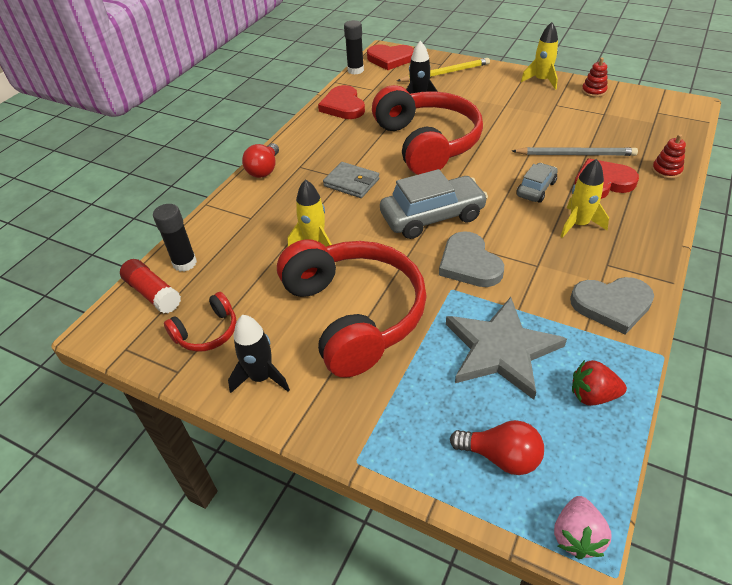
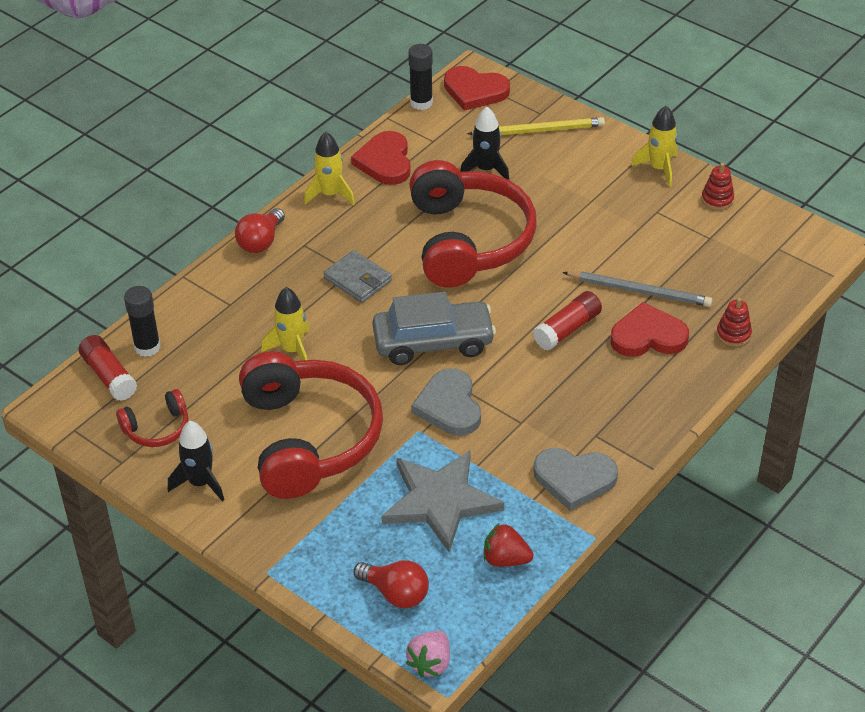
camera: 10 degrees right, 0 degrees up
(536, 189) = (567, 329): grey car -> red glue stick
(578, 224) = (591, 383): yellow rocket -> yellow rocket (330, 194)

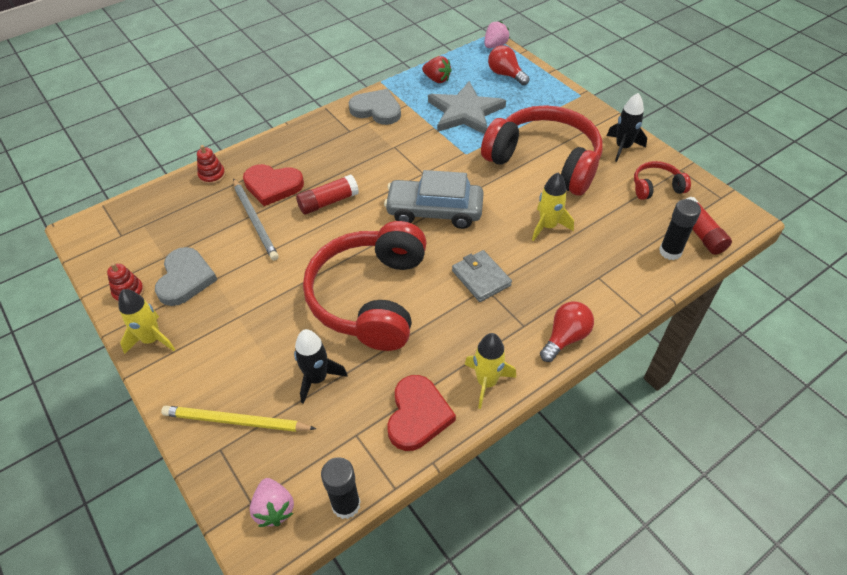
camera: 165 degrees left, 5 degrees up
(308, 438) = (544, 161): red headphones -> red headphones turned 120 degrees clockwise
(449, 406) = (439, 164): grey heart -> grey heart (185, 279)
(475, 91) = (274, 509): red heart -> pink strawberry
(640, 291) = (255, 221): grey pencil -> grey pencil turned 150 degrees counterclockwise

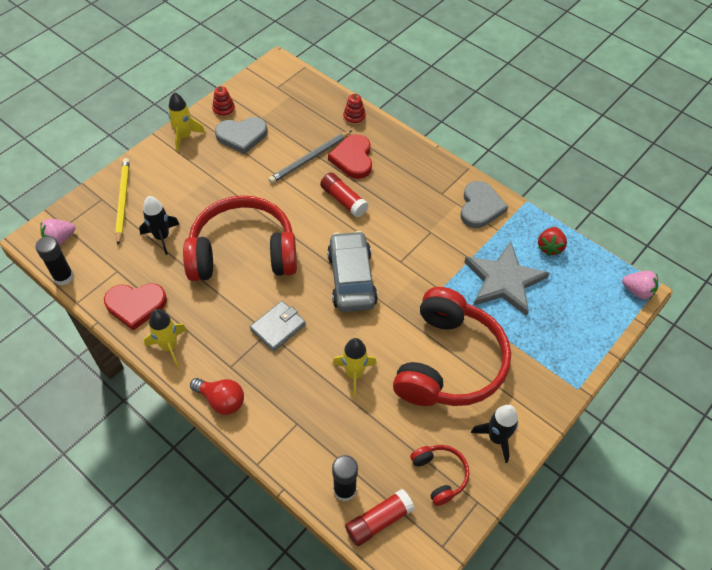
camera: 75 degrees right, 5 degrees up
(505, 74) = (585, 309): red light bulb -> none

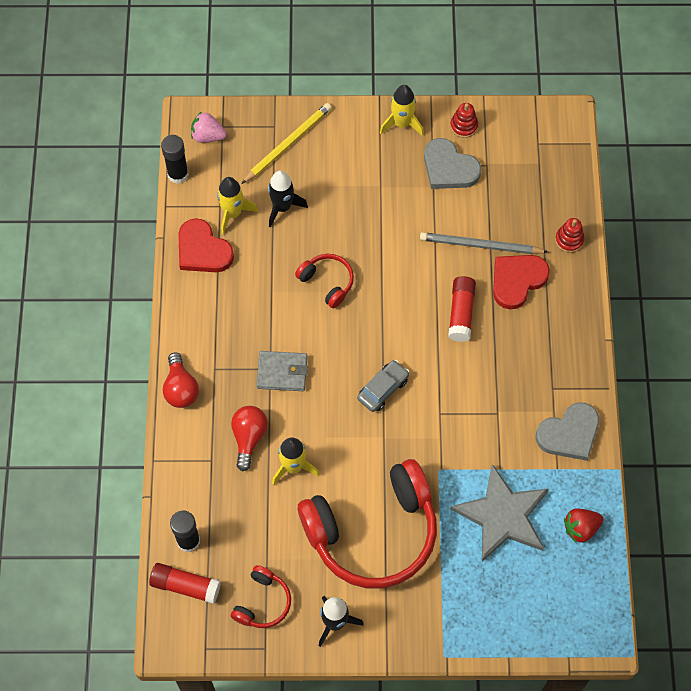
camera: 50 degrees right, 10 degrees up
(169, 346) = (190, 309): yellow rocket -> yellow rocket (233, 213)
(243, 253) = (327, 282): red headphones -> red headphones, size x0.45
(304, 385) = (249, 438): none -> red light bulb
(351, 279) = (383, 389): grey car -> grey car, size x0.56
(637, 291) = (603, 641): pink strawberry -> none

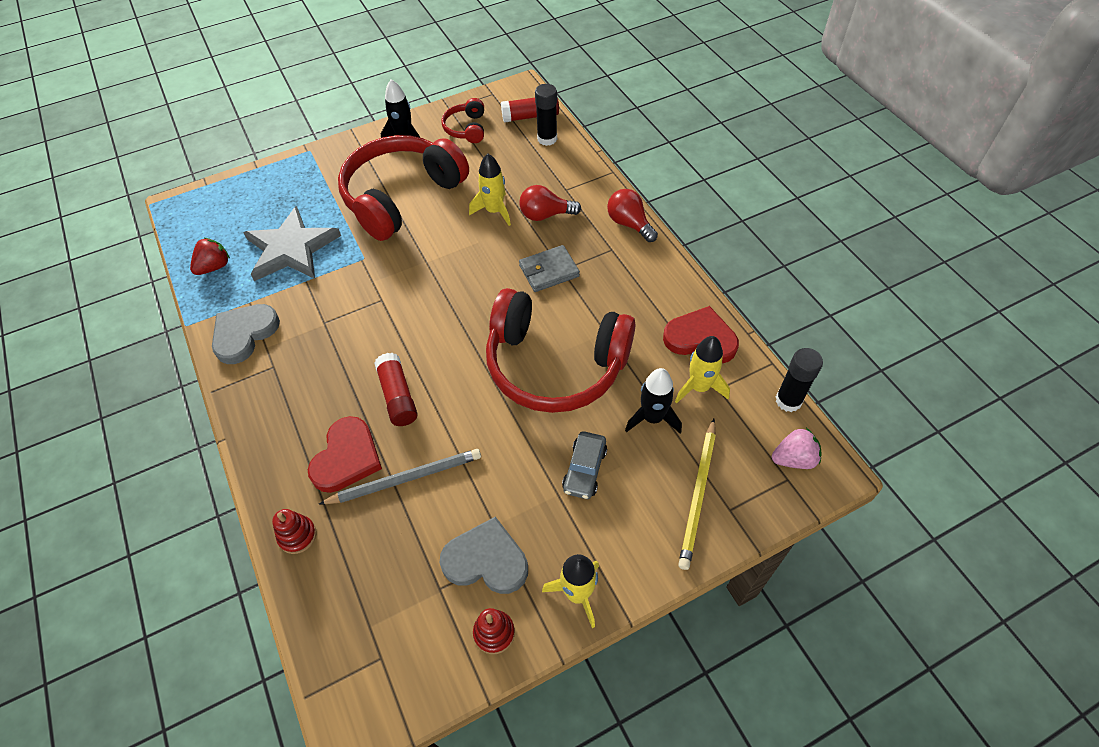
camera: 155 degrees right, 10 degrees down
(249, 438) = (545, 215): red light bulb -> red light bulb turned 105 degrees clockwise
(327, 282) = (555, 364): red headphones -> red headphones, size x2.25
(383, 389) = (446, 296): grey car -> grey car (584, 470)

